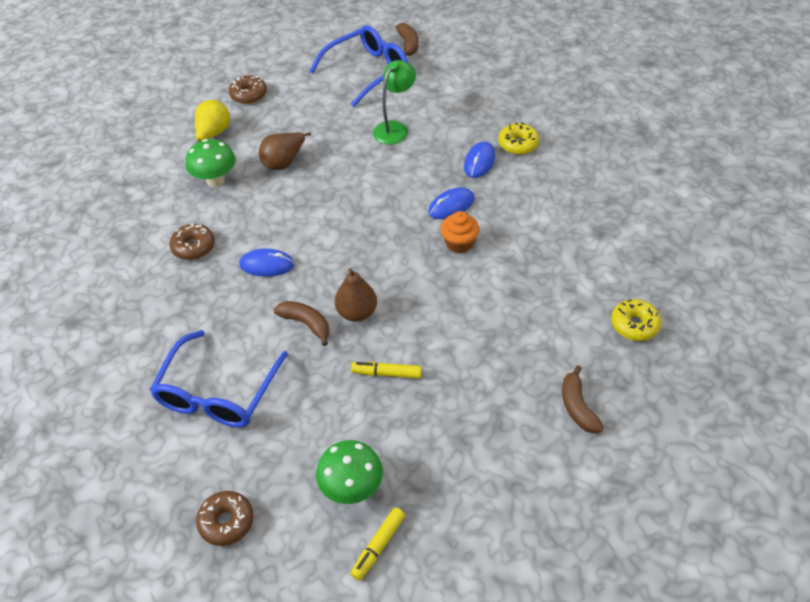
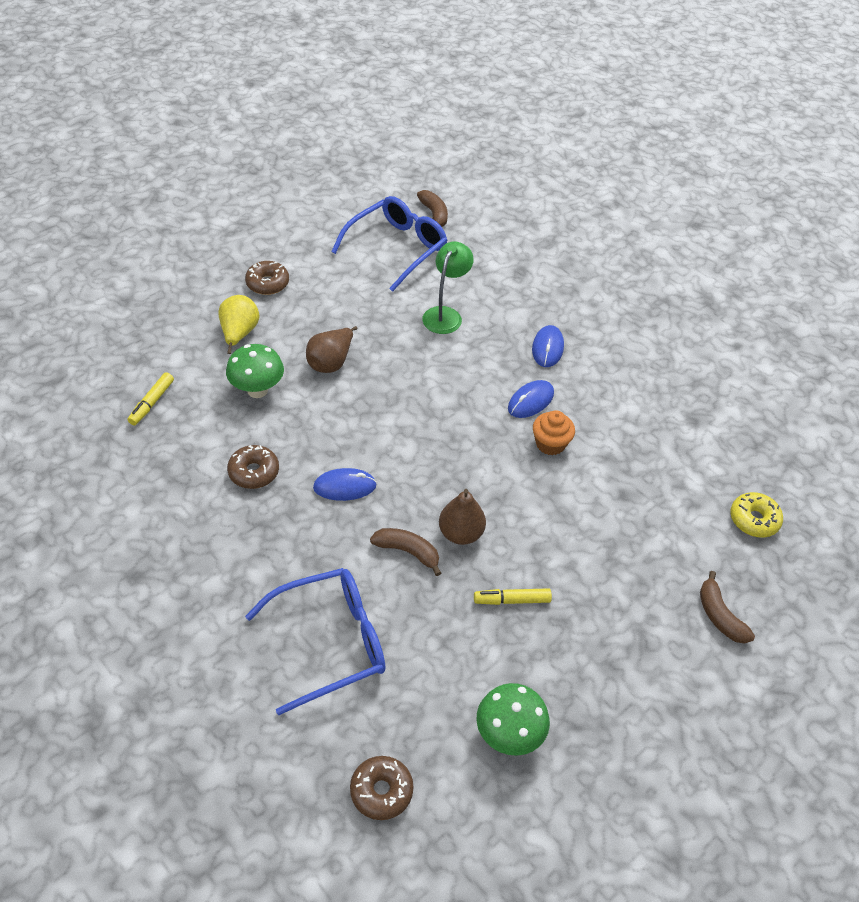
camera: 15 degrees left, 0 degrees up
(218, 392) = (330, 642): blue glasses -> blue glasses turned 120 degrees counterclockwise
(378, 546) = (554, 796): yellow marker -> yellow marker (151, 403)
(518, 144) = (583, 325): yellow donut -> none

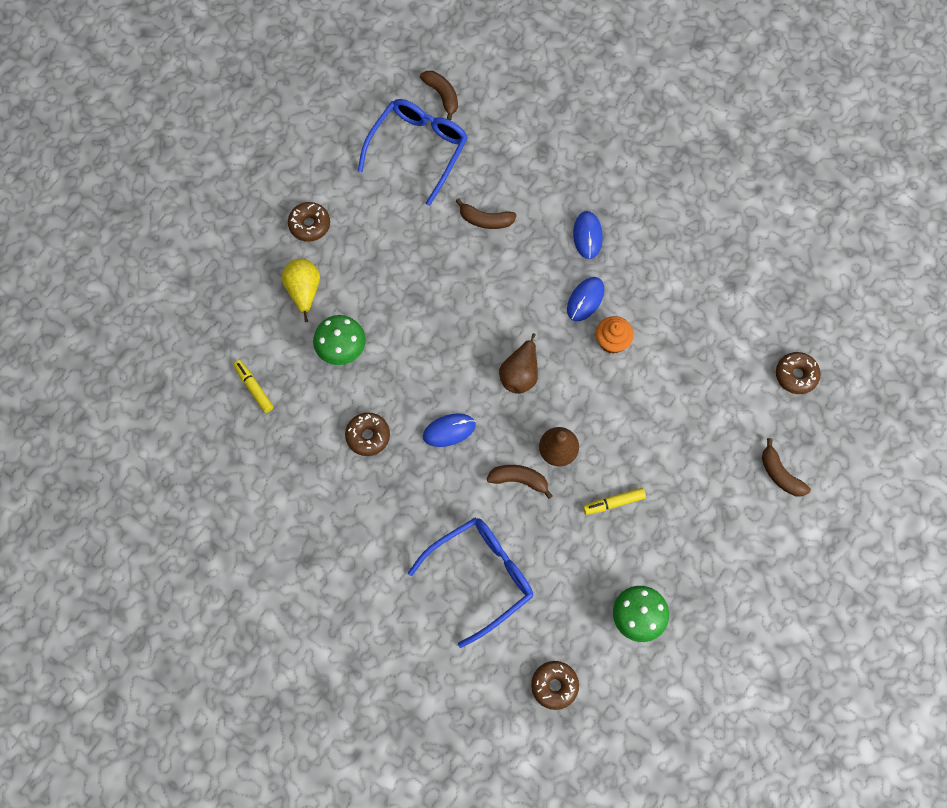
camera: 10 degrees left, 20 degrees up
(151, 403) = (254, 388): yellow marker -> yellow marker turned 135 degrees clockwise
(331, 362) = (397, 302): brown pear -> brown pear (520, 374)
(445, 314) = (485, 220): green lamp -> brown banana
(754, 520) = (796, 375): yellow donut -> brown donut

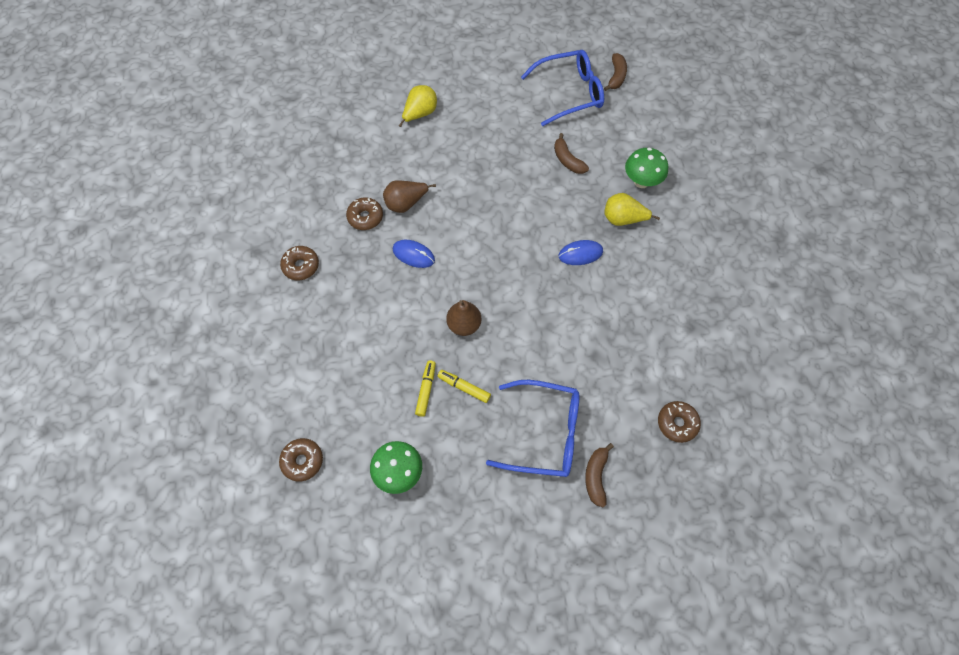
camera: 45 degrees right, 5 degrees down
(254, 388) = (336, 140): yellow marker -> yellow marker (426, 390)
(309, 225) = (462, 84): brown donut -> brown donut (301, 266)
(342, 350) = (405, 160): green mushroom -> green mushroom (641, 181)
(481, 577) = (336, 353): blue glasses -> blue glasses (544, 433)
(519, 480) = (422, 319): brown banana -> none
(520, 374) = (491, 261): brown pear -> brown pear (406, 203)
(587, 236) = (623, 219): blue mouse -> yellow pear
(612, 341) = (571, 292): orange cupcake -> none

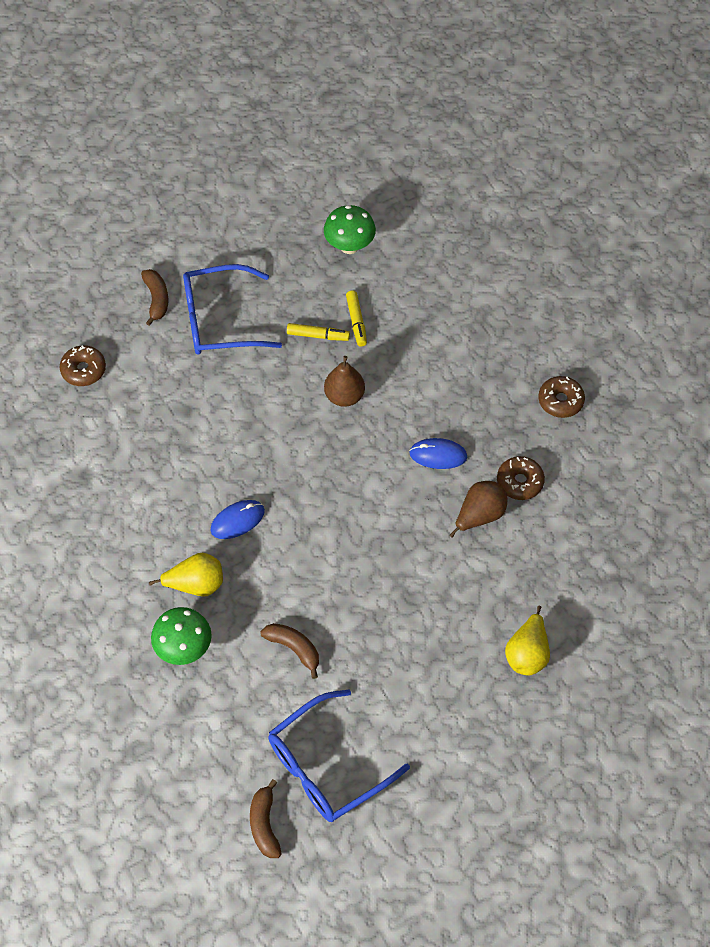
camera: 160 degrees right, 5 degrees down
(302, 461) = (446, 228): brown donut -> none

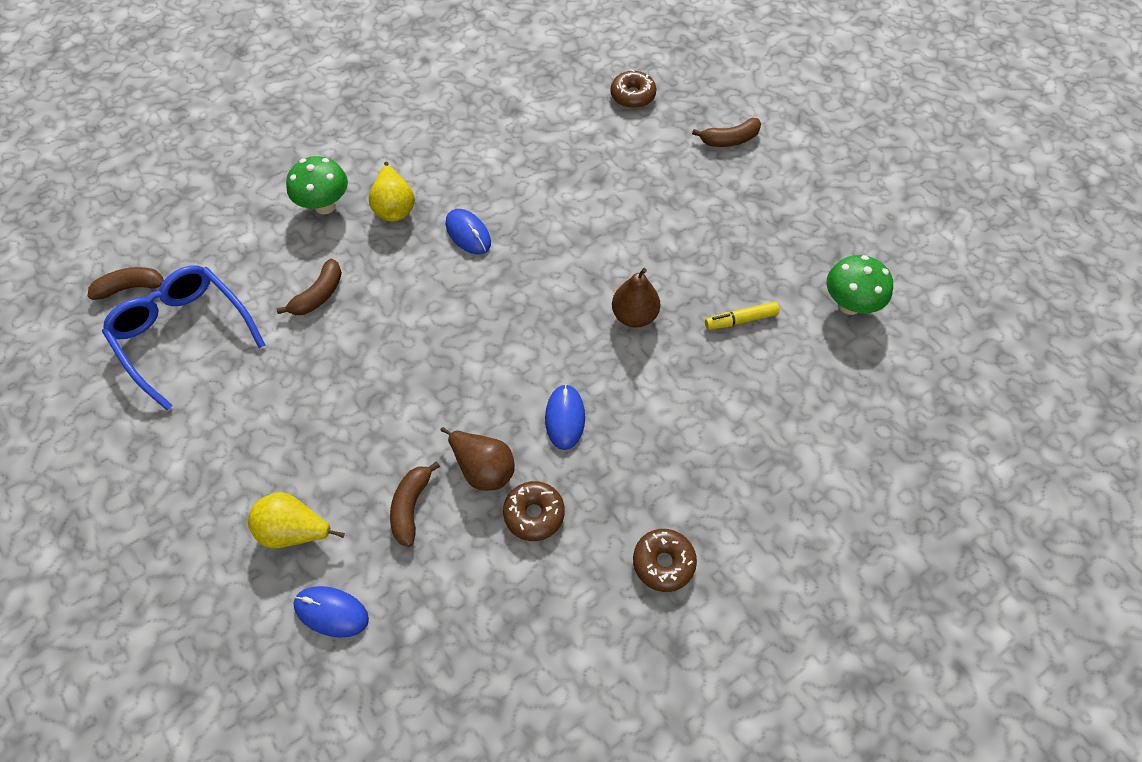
camera: 85 degrees right, 0 degrees up
(220, 320) = (715, 194): blue glasses -> none
(318, 336) = (713, 284): yellow marker -> none
(510, 568) = (411, 506): none -> brown banana
(593, 623) = (331, 612): none -> blue mouse

